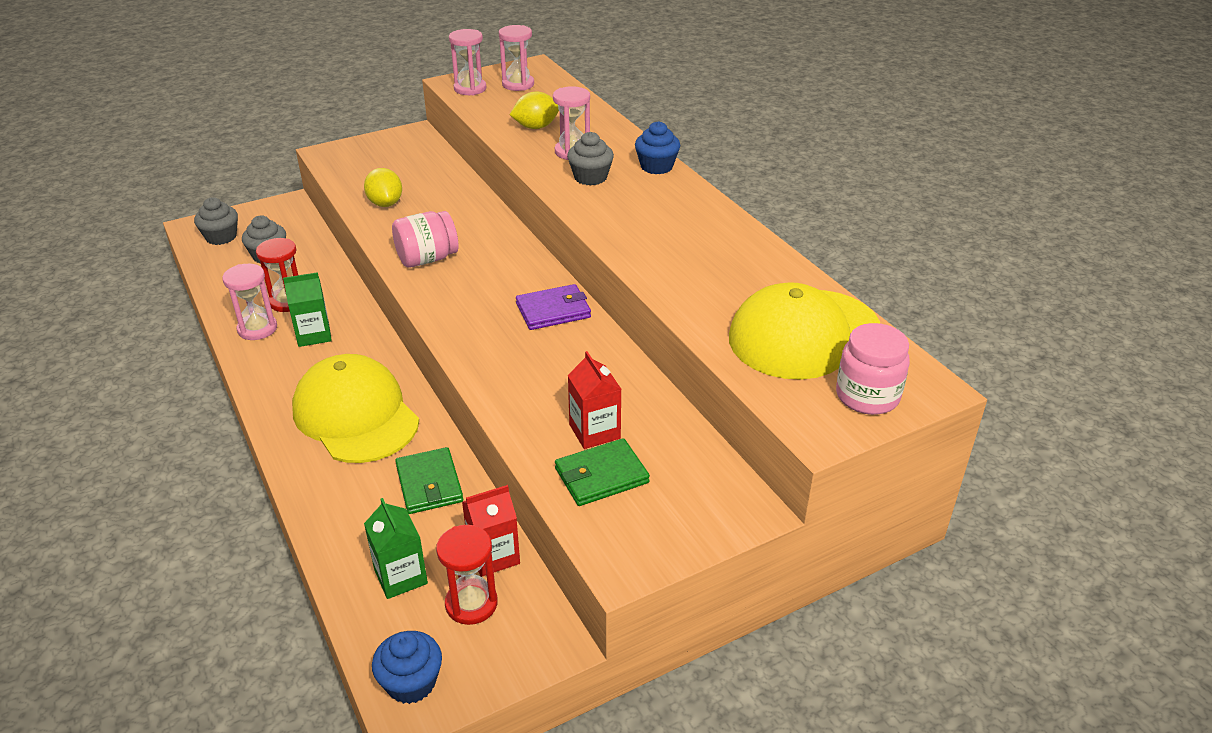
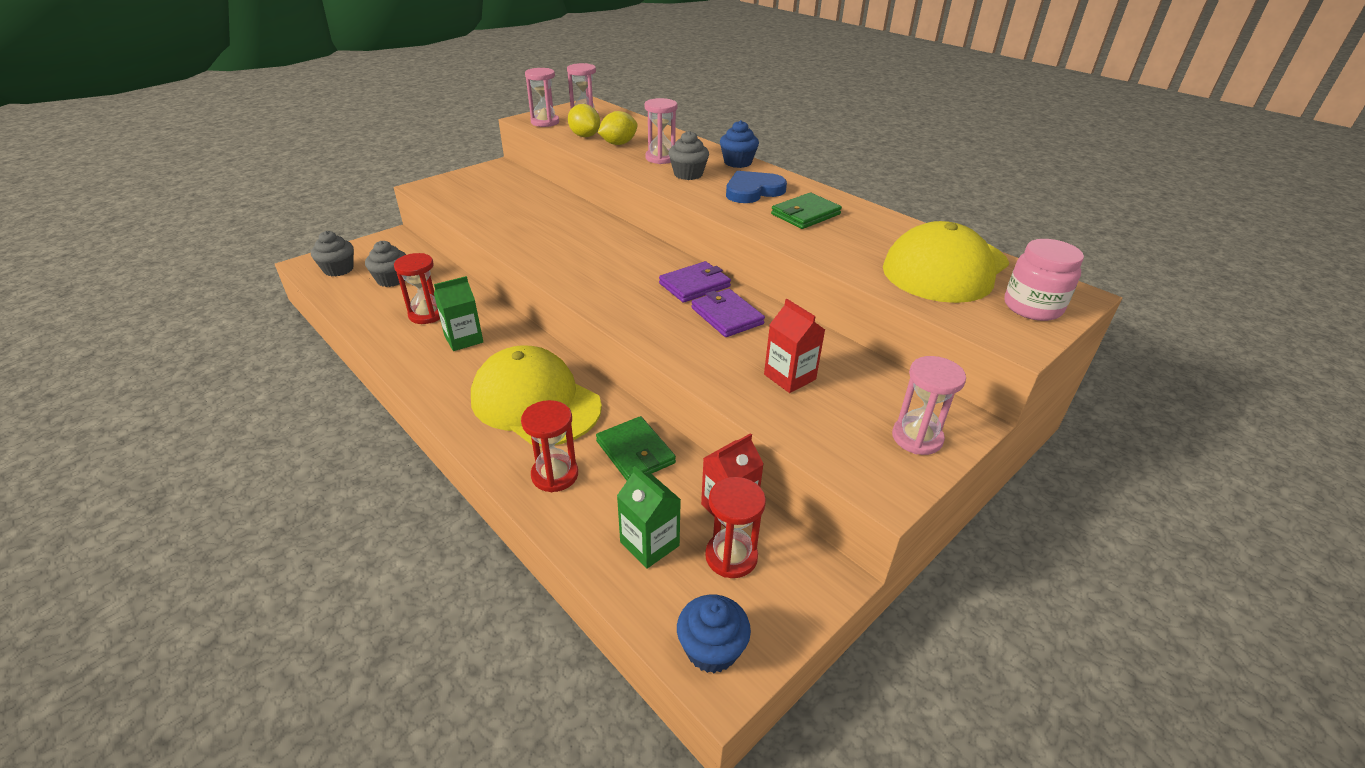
camera: 15 degrees left, 0 degrees up
(257, 329) = (405, 341): pink hourglass -> pink hourglass (917, 438)
(342, 493) = (555, 475): none -> red hourglass
(385, 203) = (498, 219): yellow lemon -> yellow lemon (585, 136)
(427, 259) = (559, 258): pink jar -> none
(567, 352) = (727, 316): none -> purple wallet
(601, 476) = (819, 413): green wallet -> green wallet (805, 214)
(650, 208) = (753, 191): none -> blue heart

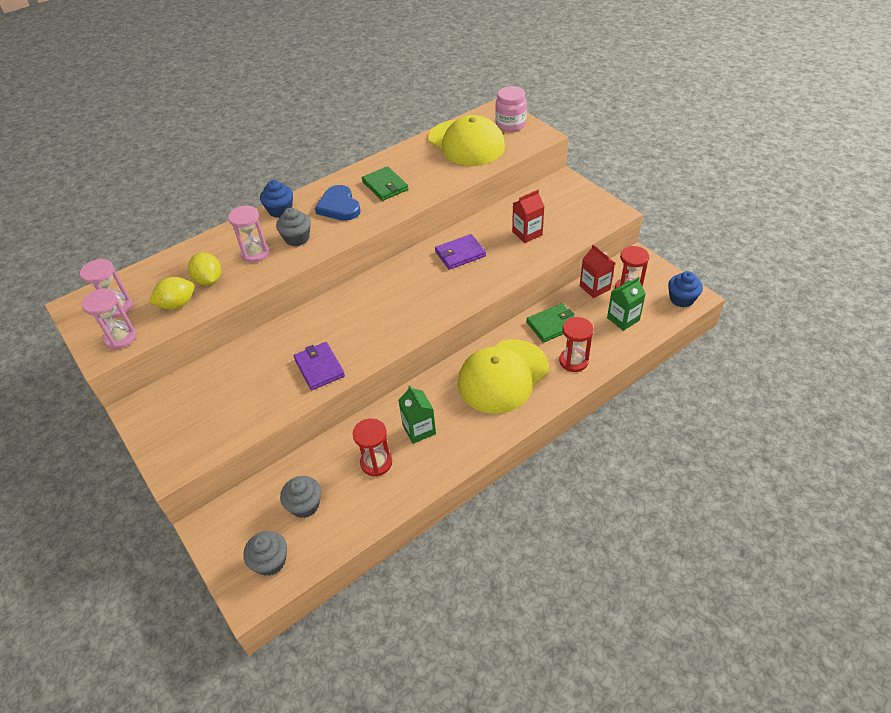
camera: 80 degrees left, 10 degrees up
(695, 285) = (418, 267): purple wallet -> purple wallet (319, 367)
(917, 438) = (577, 197): pink hourglass -> none

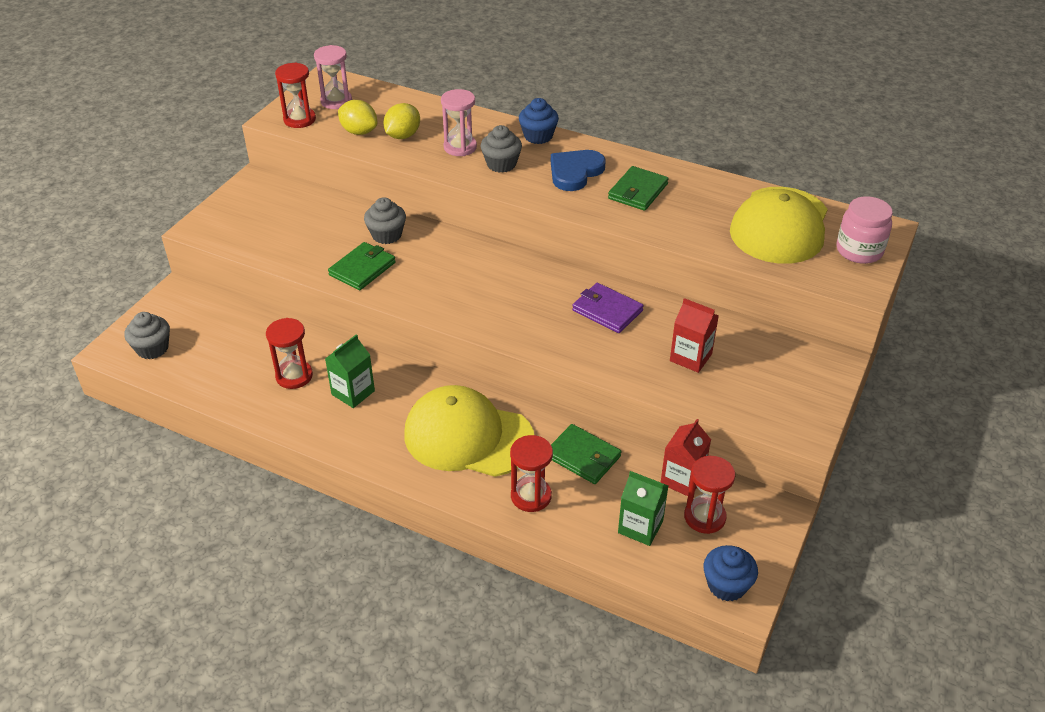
camera: 60 degrees right, 5 degrees down
(120, 338) = (299, 119): pink hourglass -> red hourglass
(305, 505) = (222, 345): grey cupcake -> grey cupcake (386, 235)
(319, 367) = (362, 269): purple wallet -> green wallet

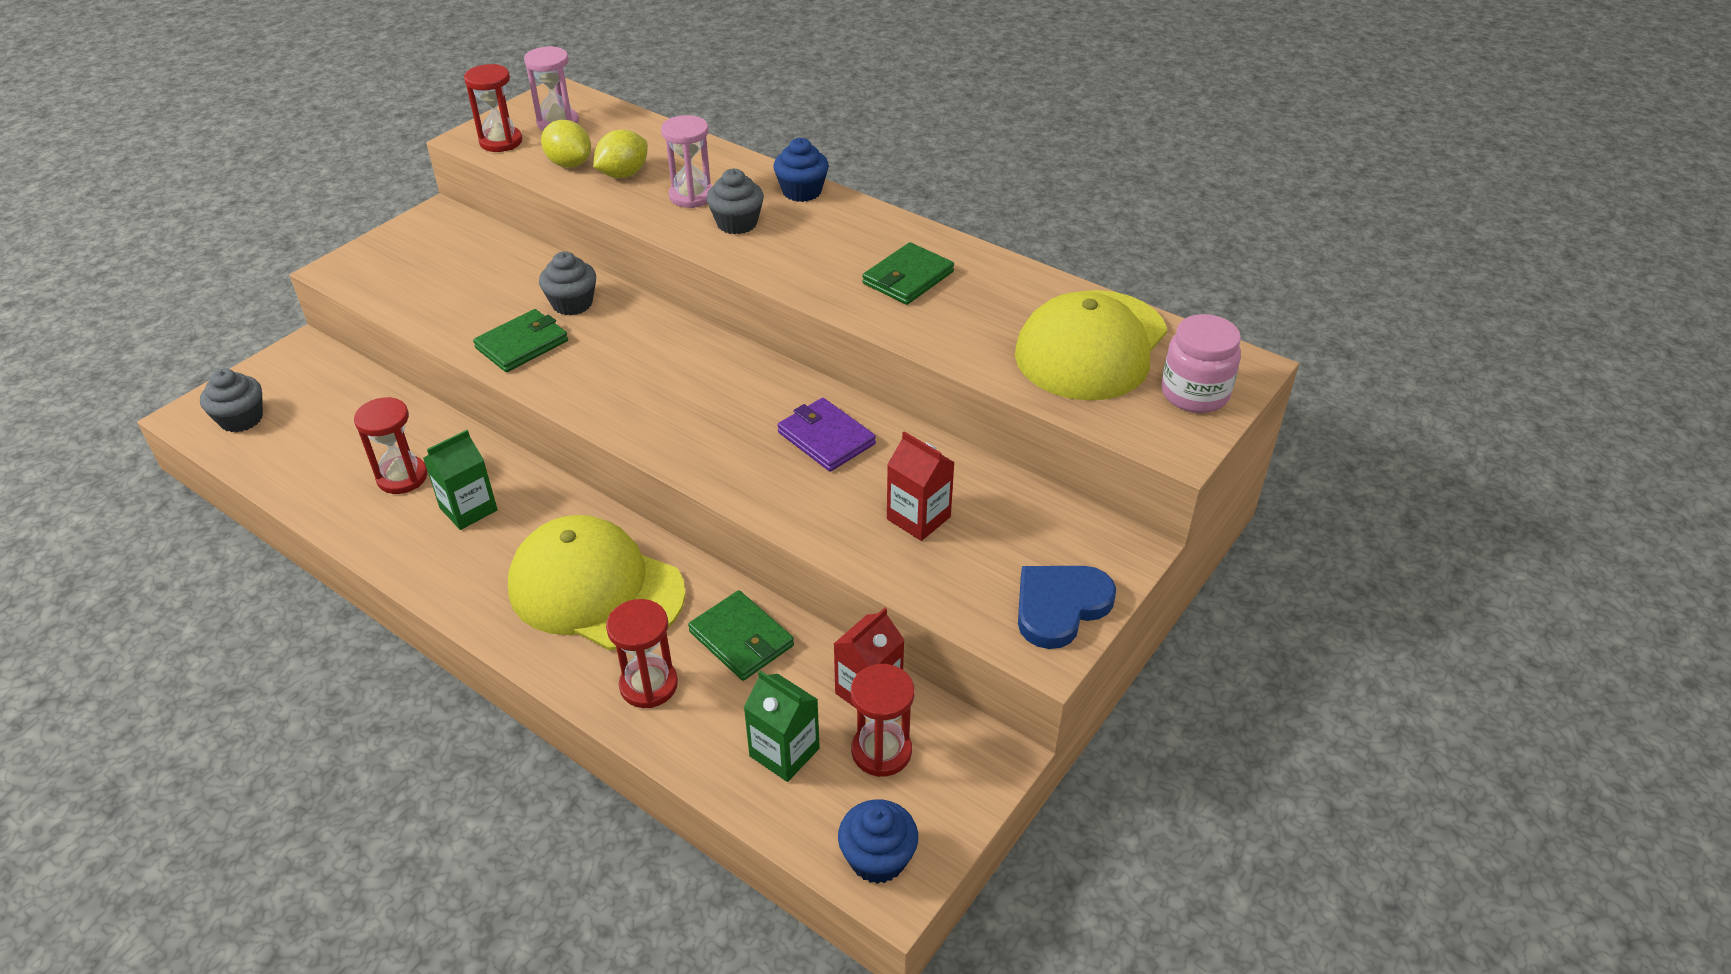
camera: 10 degrees right, 0 degrees up
(575, 172) = (832, 243): blue heart -> blue heart (1060, 606)

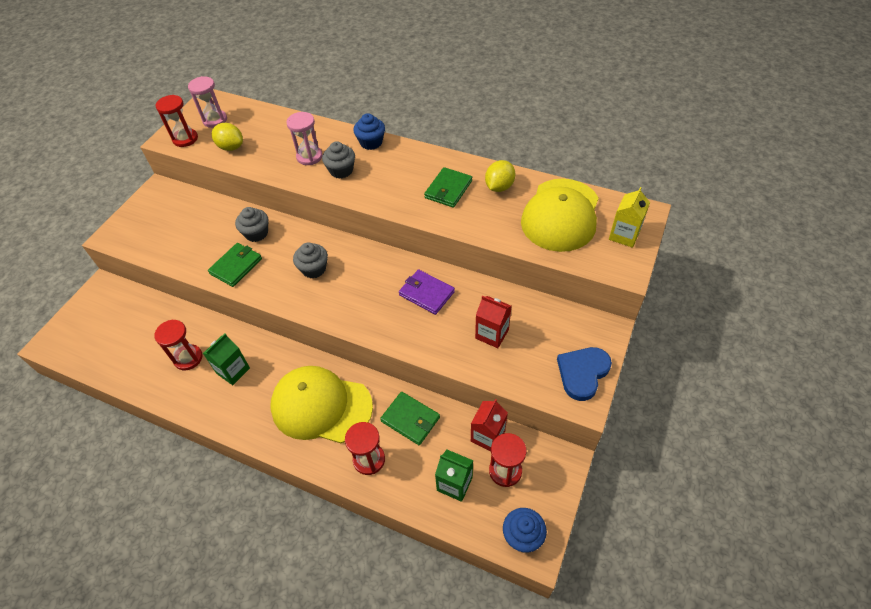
camera: 10 degrees left, 10 degrees up
(241, 419) = (80, 339): grey cupcake -> grey cupcake (314, 269)
(623, 174) = (265, 149): yellow lemon -> yellow lemon (499, 187)
(1194, 393) = (624, 235): pink jar -> yellow carton

